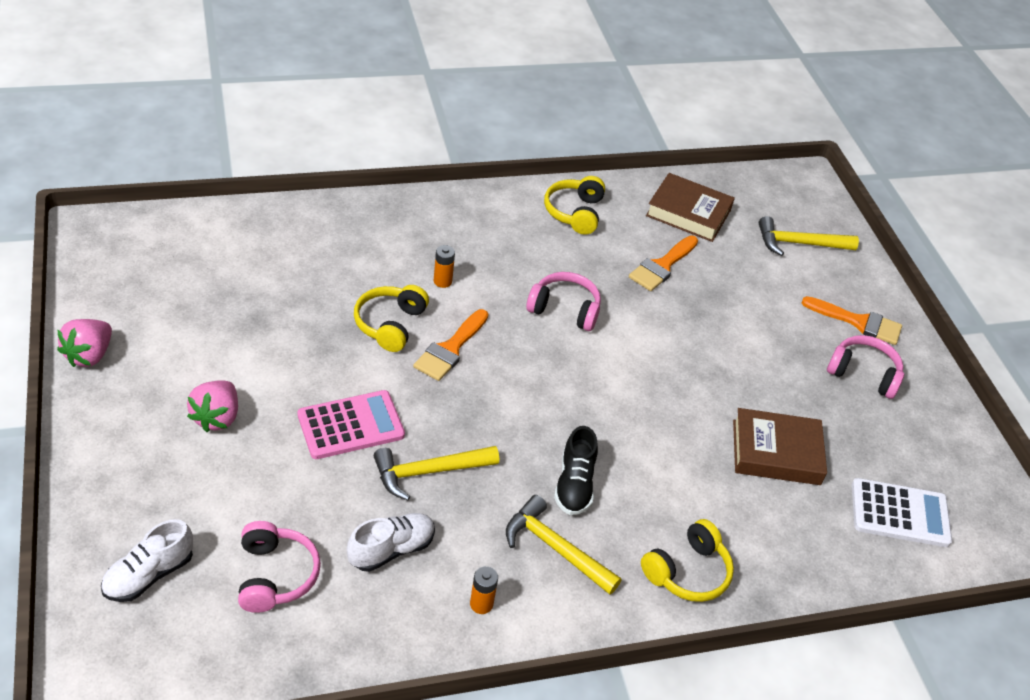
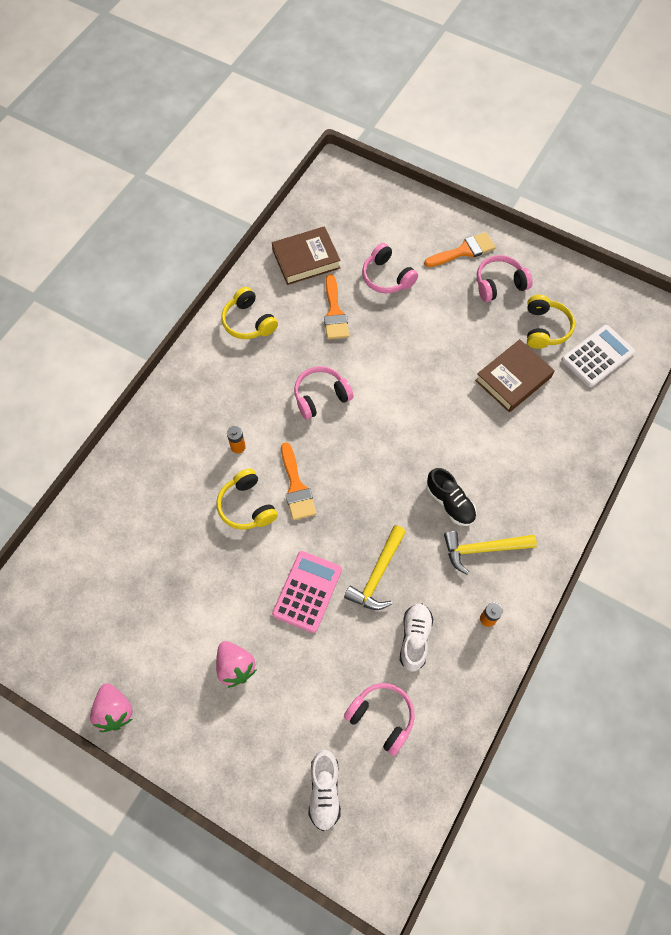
camera: 40 degrees left, 20 degrees up
(687, 572) = (550, 494): yellow headphones -> yellow headphones (545, 328)
(750, 281) = (387, 277): none -> pink headphones
(799, 243) = (382, 224): yellow hammer -> none

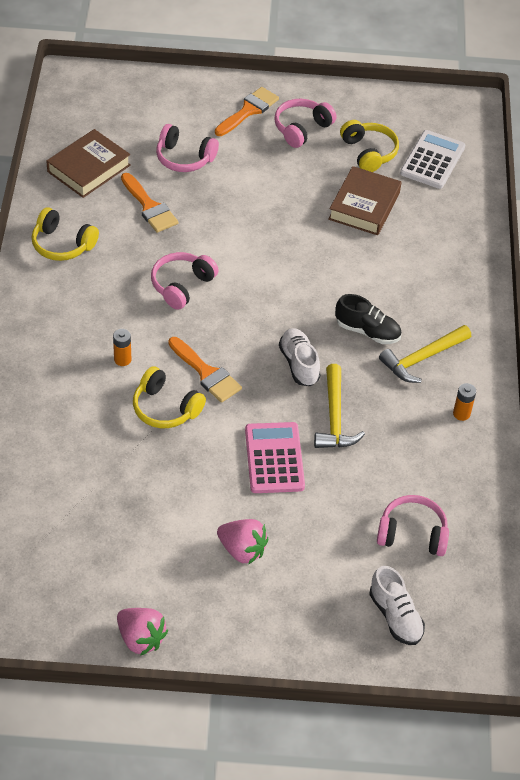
camera: 30 degrees left, 15 degrees down
(415, 638) = (403, 456): white shoe -> white shoe (299, 364)

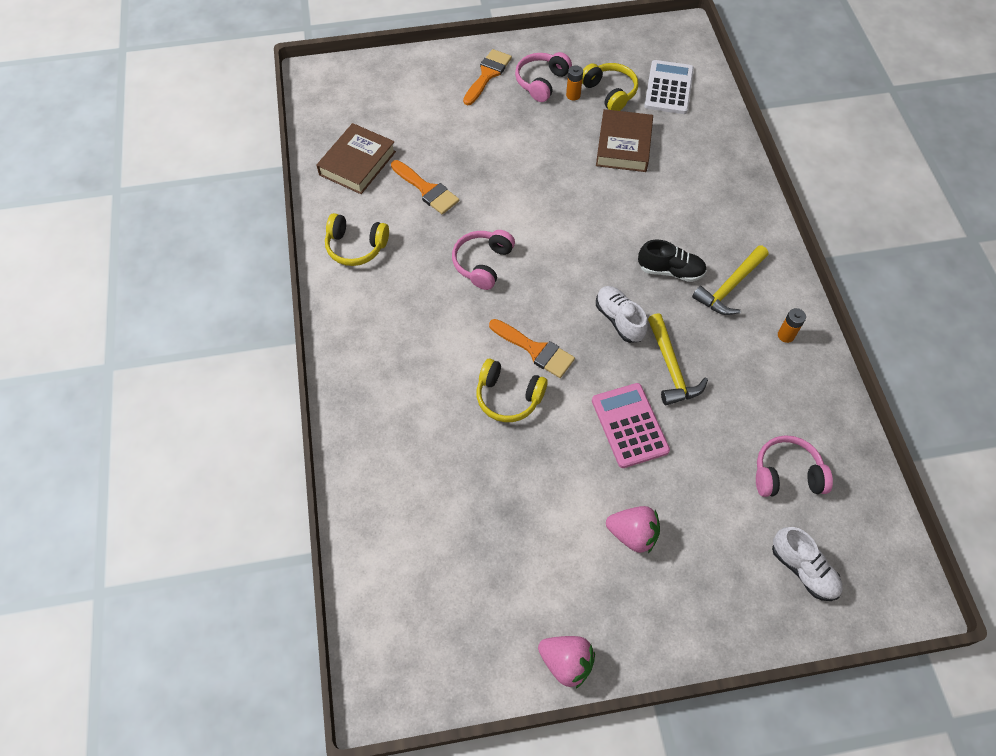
camera: 10 degrees left, 10 degrees up
(122, 359) = (451, 354): orange battery -> orange battery (573, 95)
(184, 158) = (444, 133): pink headphones -> none

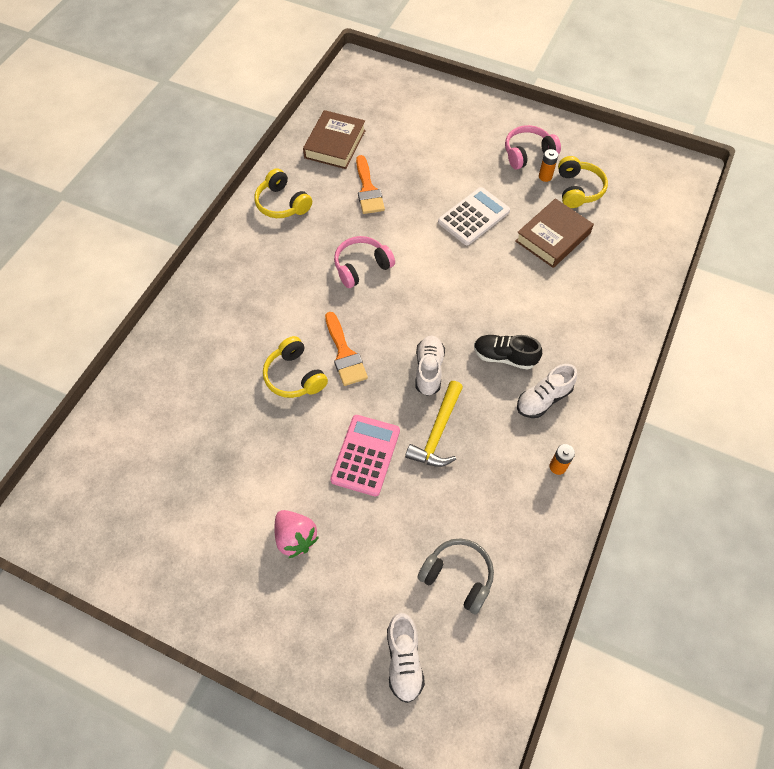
camera: 35 degrees right, 0 degrees up
(357, 163) = (335, 144): brown book -> brown book turned 45 degrees counterclockwise
(487, 75) = (489, 127): orange brush -> none
(566, 662) = (166, 595): pink strawberry -> none
(668, 88) = (633, 211): white calculator -> white calculator (473, 216)
(670, 271) = (504, 357): black shoe -> black shoe turned 150 degrees clockwise
(730, 287) = (543, 399): yellow hammer -> white shoe
(786, 474) = (458, 577): pink headphones -> grey headphones

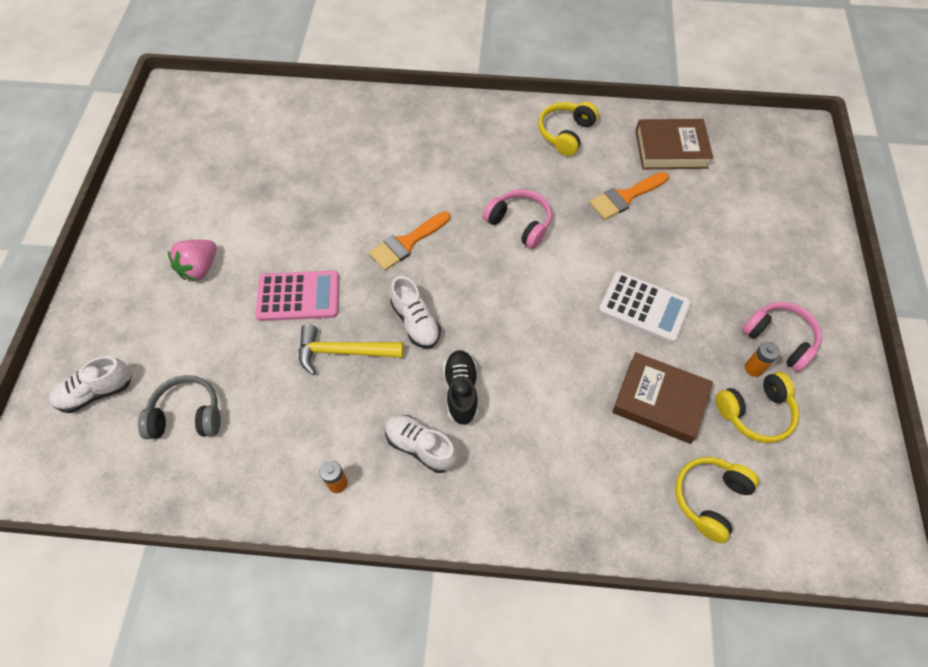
camera: 70 degrees right, 0 degrees up
(295, 376) = (366, 212): yellow headphones -> yellow headphones (710, 498)
(429, 370) = (415, 322): white shoe -> white shoe turned 75 degrees clockwise
(458, 577) = (187, 415): grey headphones -> grey headphones turned 105 degrees counterclockwise

